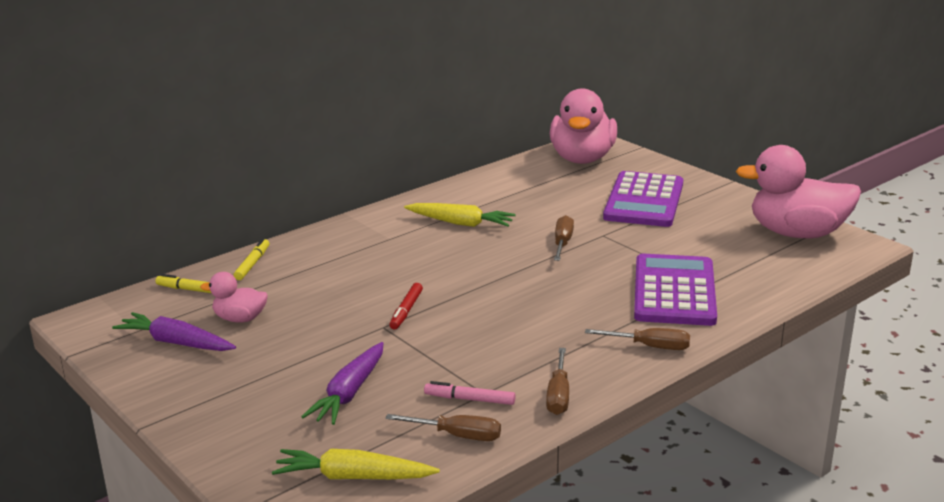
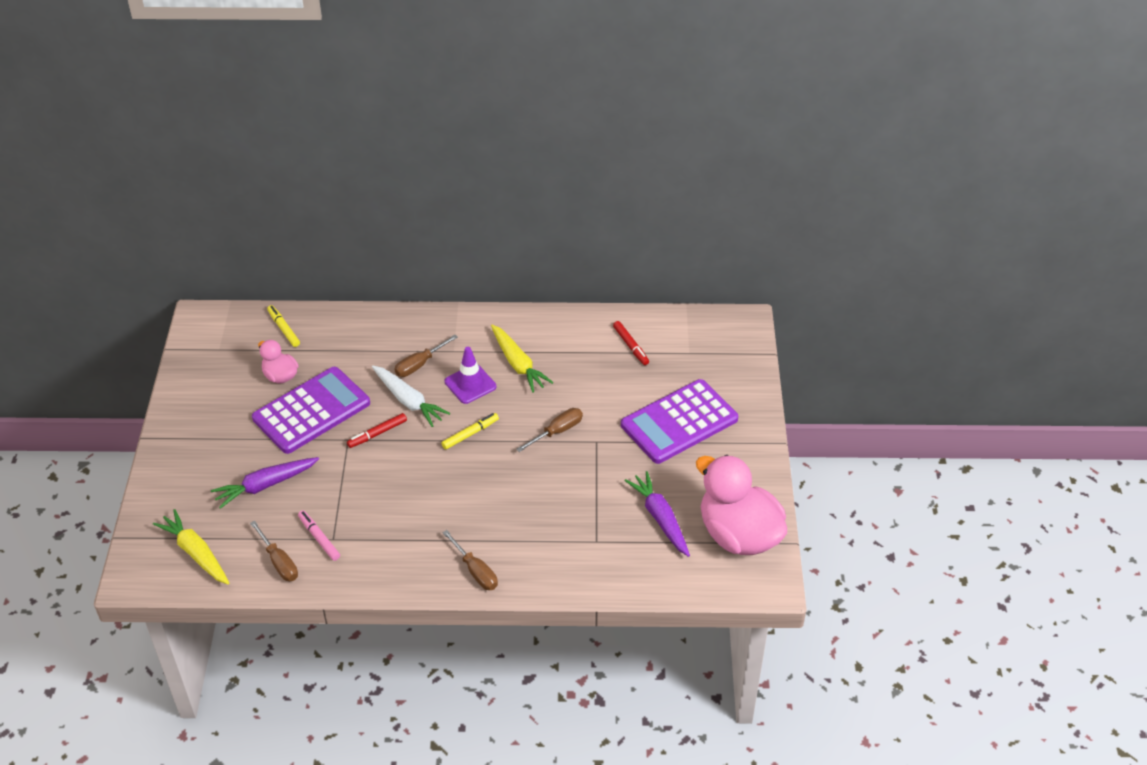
camera: 40 degrees right, 20 degrees up
(176, 343) = (226, 375): purple carrot -> purple carrot (660, 518)
(252, 264) = (343, 324): yellow marker -> yellow marker (470, 434)
(400, 280) = (408, 401): none -> white carrot
(440, 249) = (470, 384): none -> purple traffic cone
(533, 181) = (631, 346): none -> red marker
(558, 395) = (369, 571): brown screwdriver -> brown screwdriver (419, 364)
(582, 159) = (703, 340): pink duck -> none
(674, 291) = (562, 532): purple calculator -> purple calculator (311, 411)

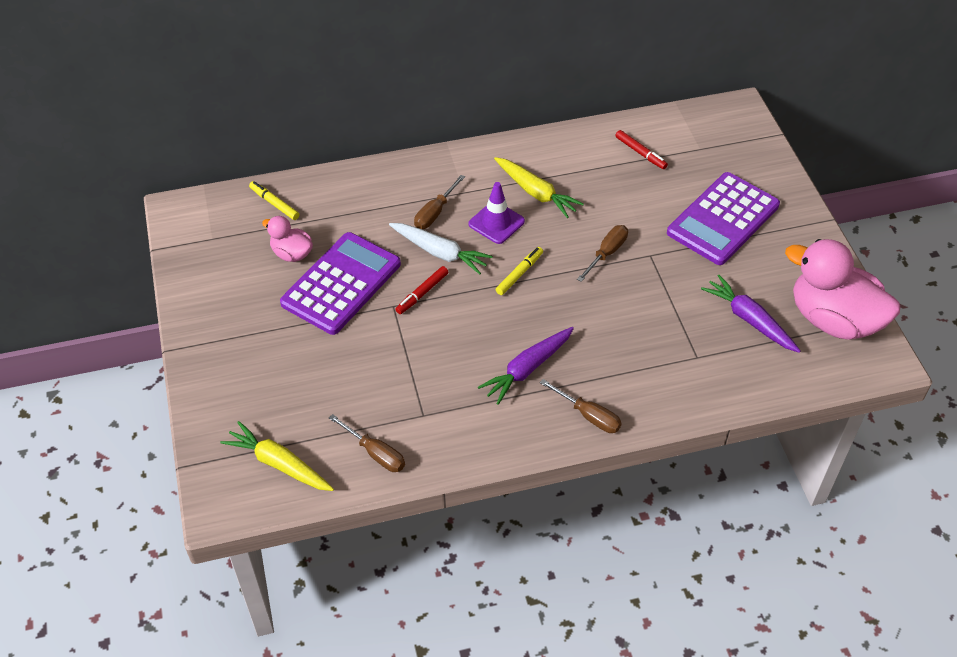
camera: 15 degrees left, 5 degrees up
(265, 485) = (325, 373): purple carrot -> purple carrot (527, 369)
(319, 538) = (408, 418): pink marker -> none

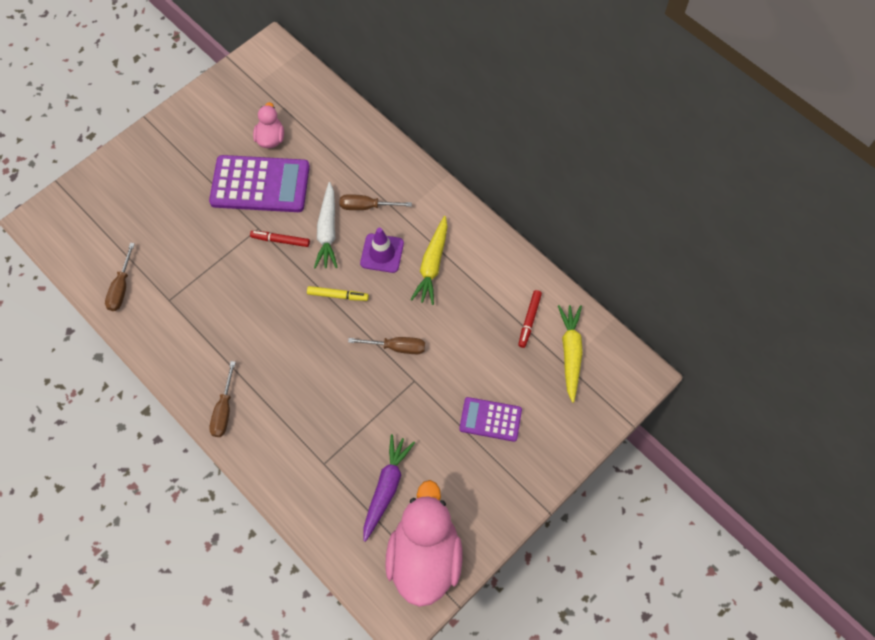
camera: 60 degrees right, 15 degrees up
(274, 204) = (312, 100): yellow marker -> none
(279, 464) = (85, 235): yellow carrot -> yellow carrot (570, 353)
(527, 369) = (246, 347): purple carrot -> none
(723, 219) = (490, 419): purple calculator -> purple calculator, size x0.56

